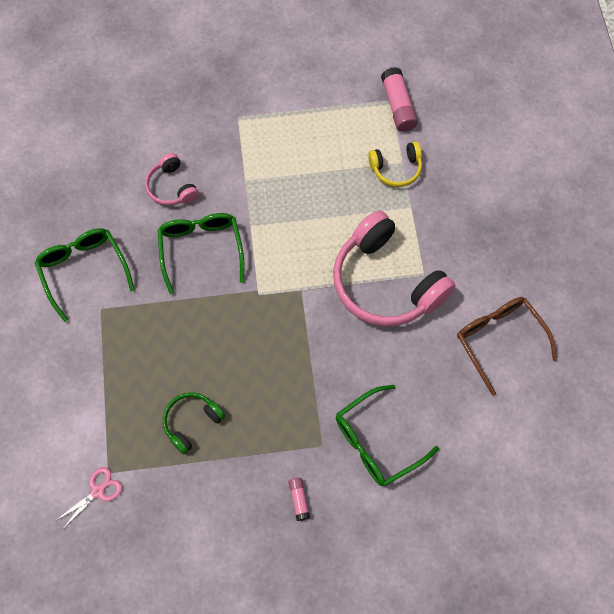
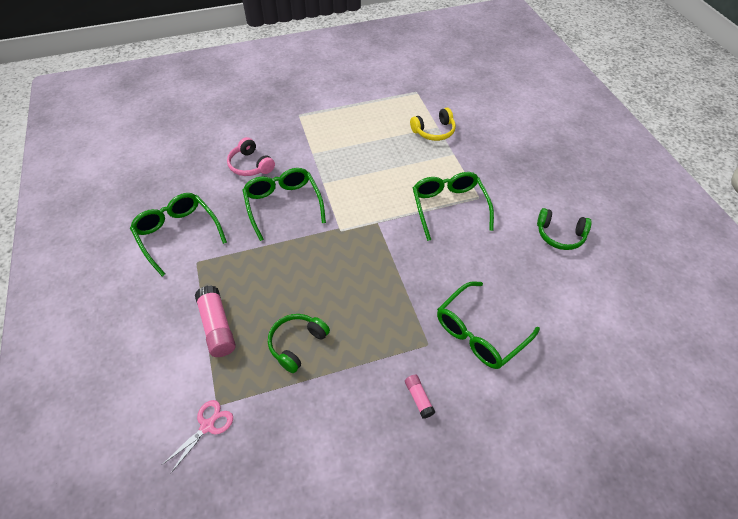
camera: 10 degrees left, 15 degrees down
(385, 282) = (449, 207): pink headphones -> green glasses
(398, 106) = (423, 94): pink glue stick -> pink glue stick (217, 327)
(499, 340) = (560, 235): brown glasses -> green headphones

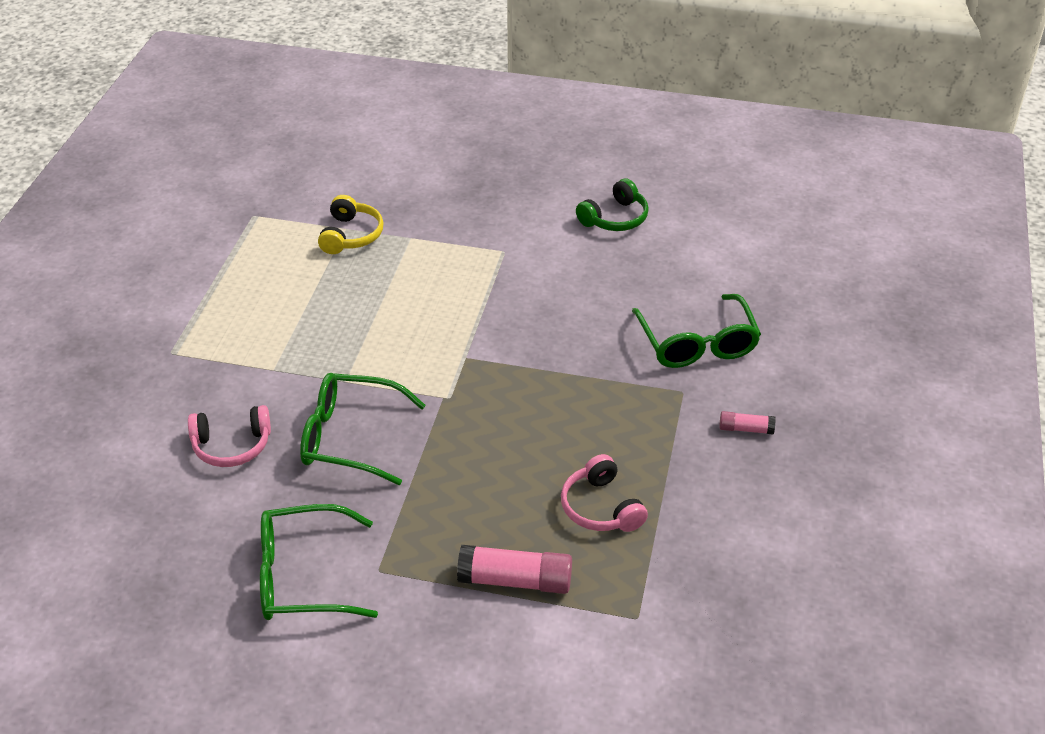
camera: 60 degrees left, 10 degrees down
(207, 425) = (661, 636): pink scissors -> none
(297, 344) = (600, 508): green headphones -> pink headphones
(449, 207) = (497, 283): green glasses -> none

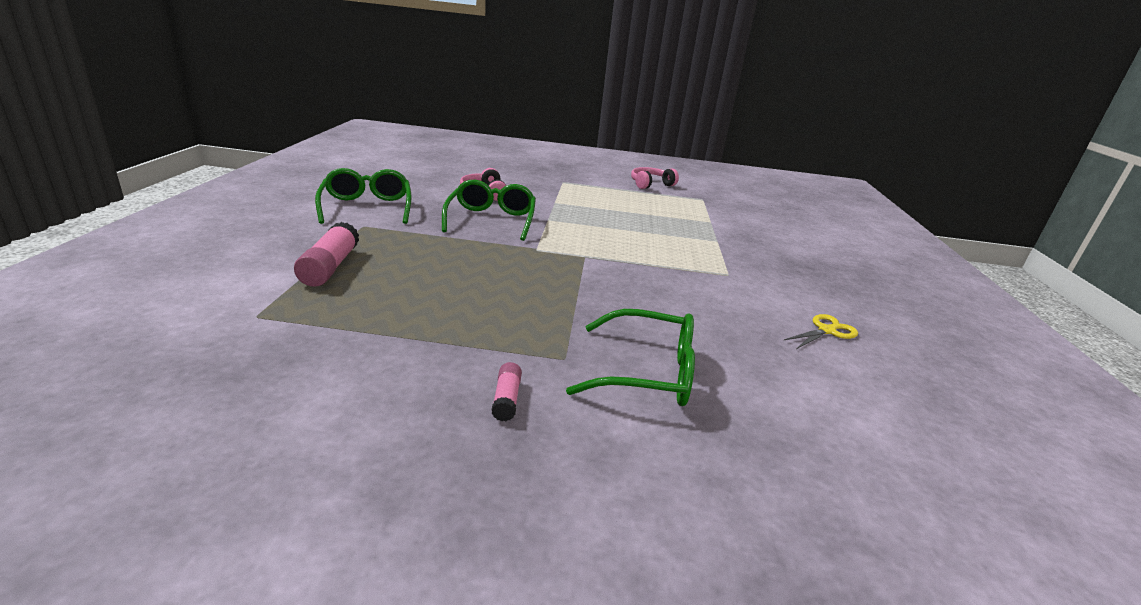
camera: 80 degrees right, 15 degrees down
(351, 235) = (704, 223): yellow headphones -> none
(600, 508) = (400, 304): pink headphones -> pink headphones (650, 184)
(615, 218) = (827, 331): green headphones -> yellow scissors
(697, 343) = (647, 372): green glasses -> green glasses turned 150 degrees counterclockwise

